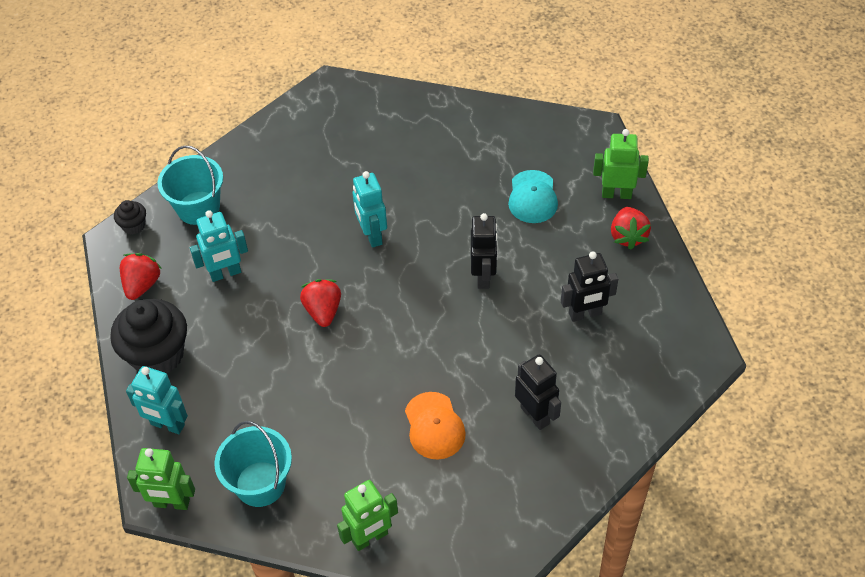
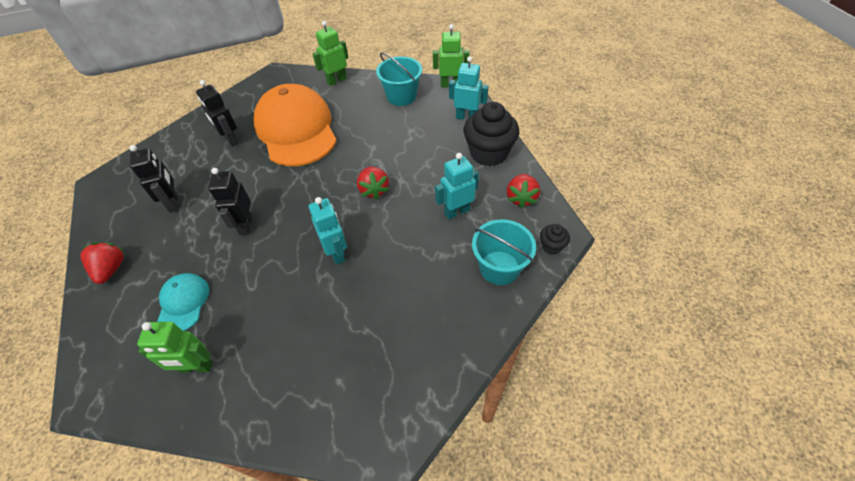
camera: 175 degrees right, 0 degrees up
(434, 426) = (296, 130): orange cap -> orange cap, size x2.16
(585, 314) = (174, 203): black robot -> black robot turned 90 degrees clockwise
(616, 194) = (101, 312): green robot -> green robot (196, 367)

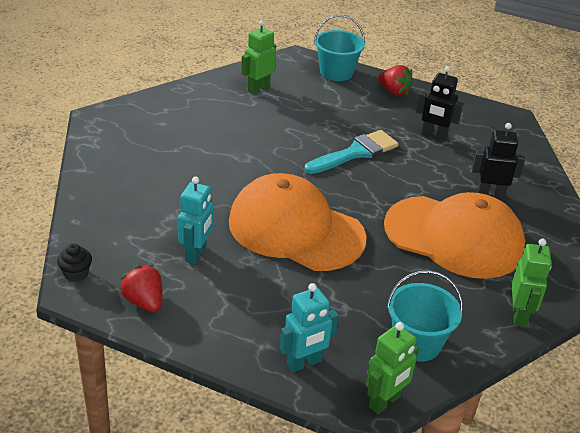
camera: 130 degrees right, 15 degrees down
(183, 303) = (317, 103): turquoise cap -> none
(245, 225) = (356, 153): black robot -> turquoise brush
(337, 253) = (258, 174): turquoise robot -> none
(374, 190) = (295, 229): red strawberry -> orange cap
(488, 153) = (227, 331): black cupcake -> none
(499, 268) = (111, 233): turquoise bucket -> turquoise bucket (336, 72)

